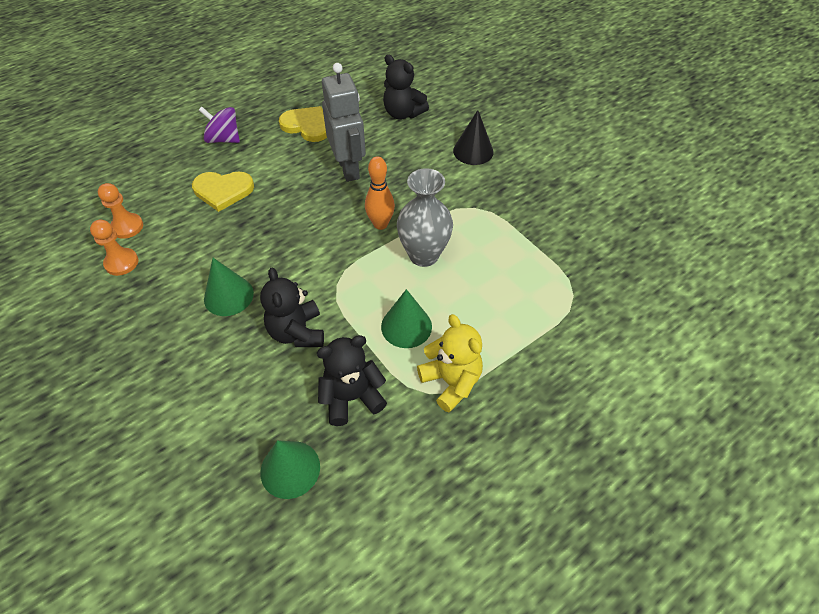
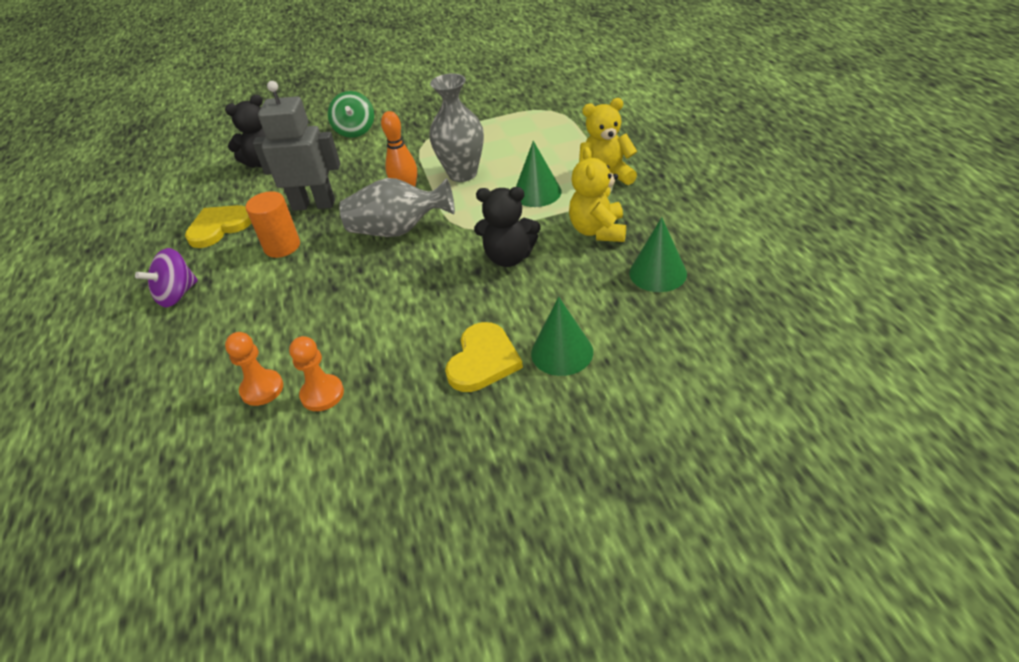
camera: 65 degrees left, 10 degrees down
(223, 191) = (268, 299): yellow heart -> yellow heart (483, 360)
(228, 296) = (434, 302): green cone -> green cone (562, 352)
(288, 172) = (282, 246): none -> orange cylinder
(323, 238) = (398, 230): none -> grey vase
(352, 397) = (598, 231): black teddy bear -> yellow teddy bear
(473, 151) = (355, 130): black cone -> green spinning top

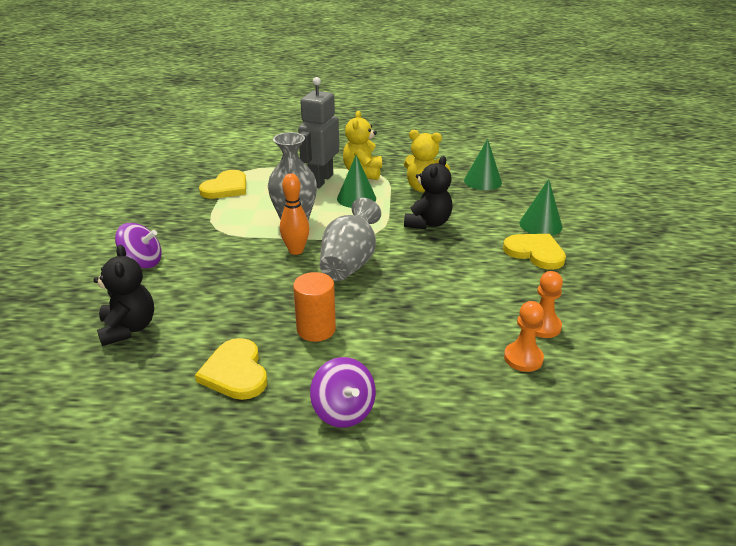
camera: 75 degrees left, 10 degrees down
(313, 205) = (259, 303): grey robot -> grey robot (320, 180)
(355, 130) = (142, 262): green spinning top -> purple spinning top
(507, 115) = (226, 188): none -> yellow heart

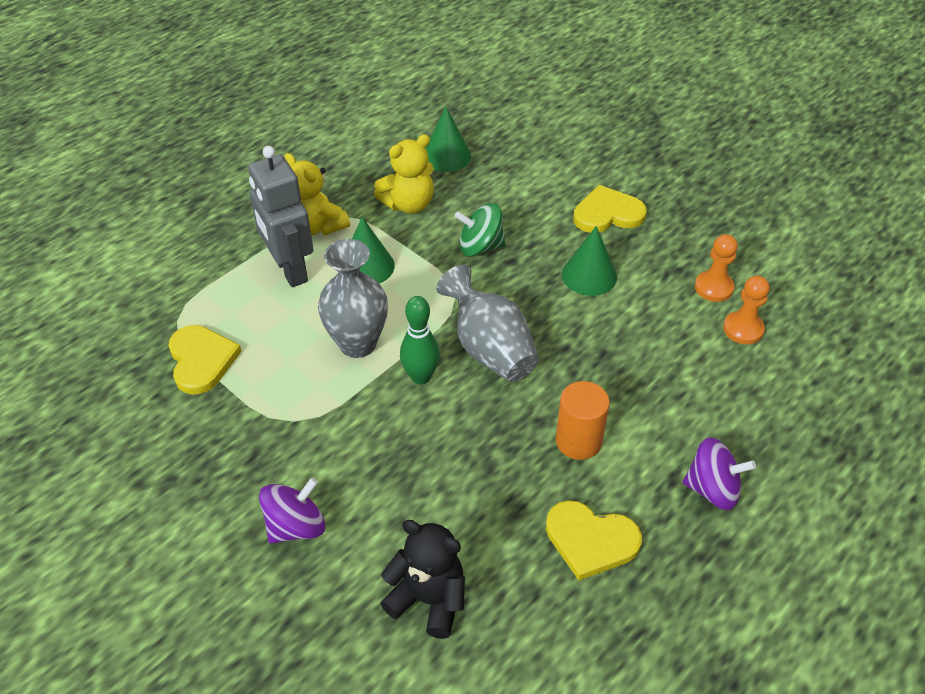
camera: 50 degrees left, 15 degrees up
(296, 250) = (420, 377): orange bowling pin -> green bowling pin
(428, 223) = (480, 247): black teddy bear -> green spinning top
(540, 225) = (568, 177): green cone -> green cone (589, 275)

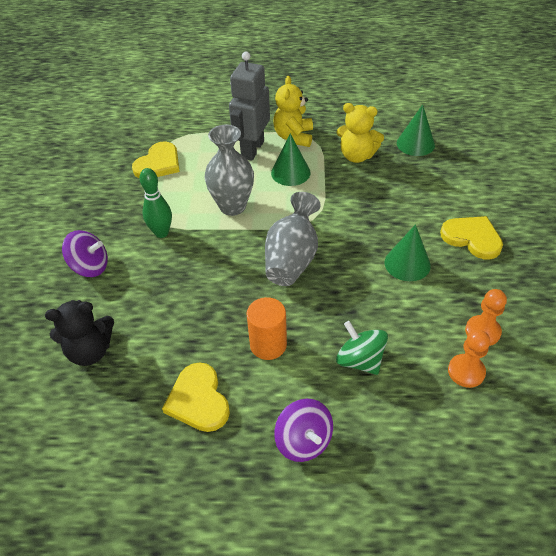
camera: 50 degrees right, 0 degrees up
(420, 377) = (238, 245): green bowling pin -> green bowling pin (161, 233)
(428, 599) = (90, 351): black teddy bear -> black teddy bear turned 90 degrees clockwise
(480, 247) = (364, 203): green spinning top -> green spinning top (360, 360)

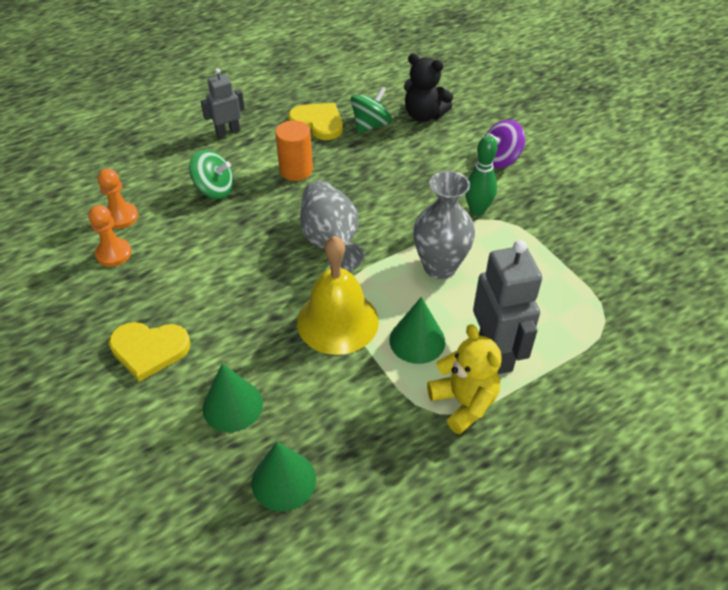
camera: 145 degrees right, 0 degrees up
(90, 351) = (424, 115): black teddy bear -> black teddy bear turned 105 degrees counterclockwise
(151, 366) = (371, 125): none -> green spinning top
(158, 163) = (577, 279): yellow heart -> none
(304, 441) = (228, 132): purple spinning top -> grey robot
(331, 202) = (337, 321): none -> yellow bell
(357, 156) = (354, 411): yellow teddy bear -> none
(407, 263) = (211, 287): green cone -> green cone (232, 405)

